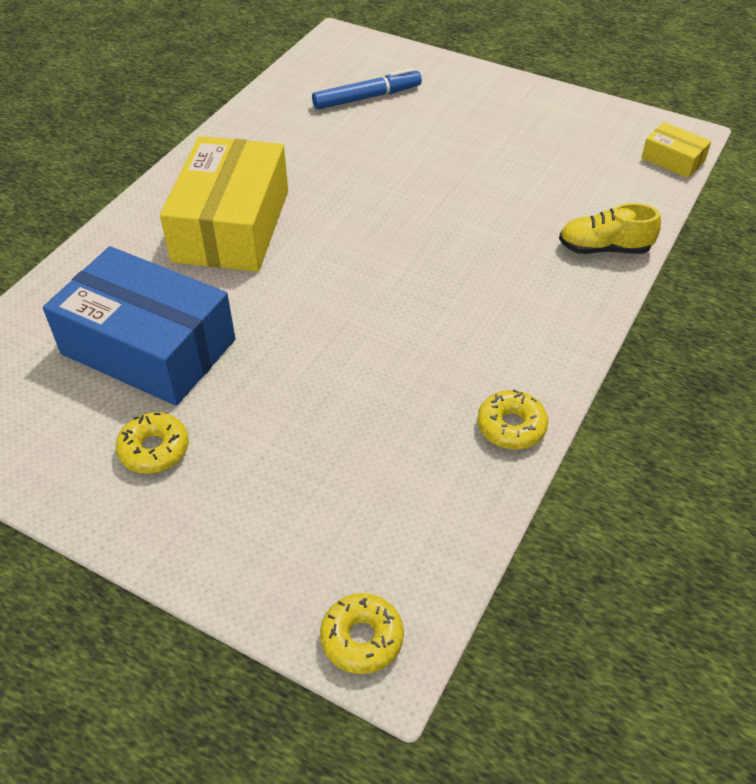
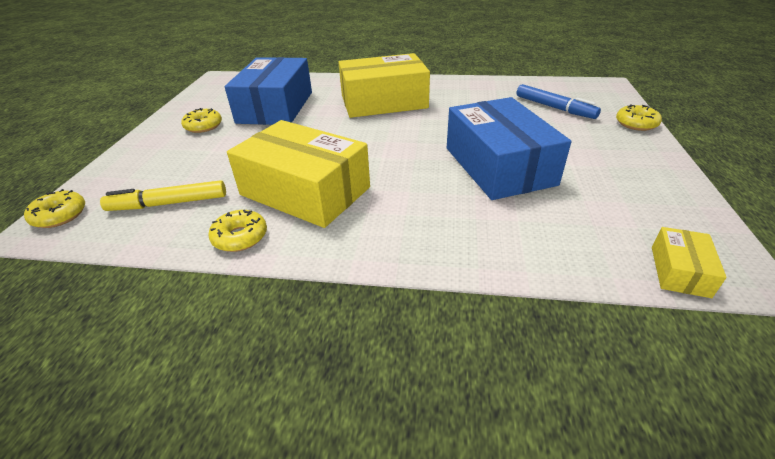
camera: 70 degrees right, 10 degrees down
(397, 498) = (168, 203): none -> yellow marker
(439, 354) = (305, 191): none -> yellow box
(443, 66) = (636, 124): none -> yellow donut
(471, 188) = (498, 166): none -> blue box
(604, 248) = (483, 247): yellow shoe -> none

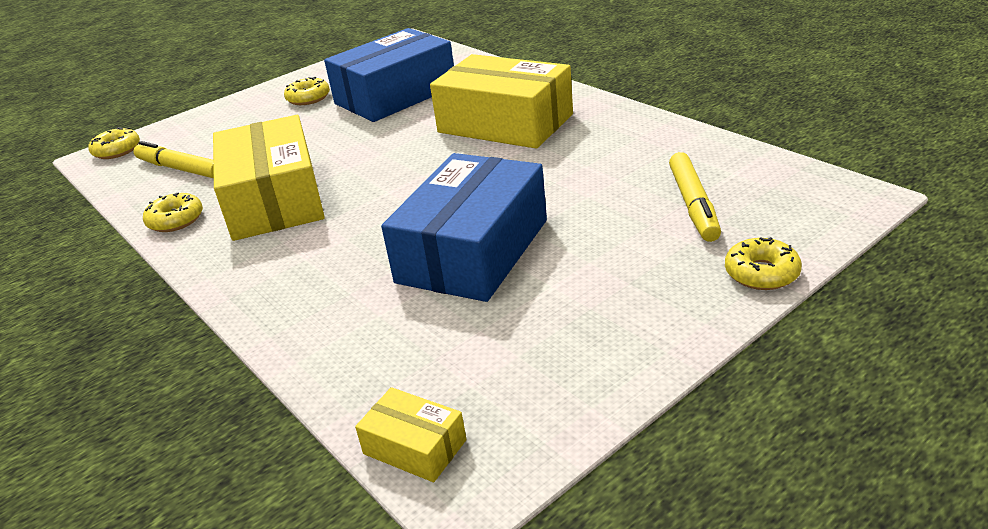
camera: 45 degrees right, 5 degrees down
(554, 108) = (693, 204): blue marker -> yellow marker
(679, 271) = (415, 447): yellow box -> yellow box turned 60 degrees clockwise

